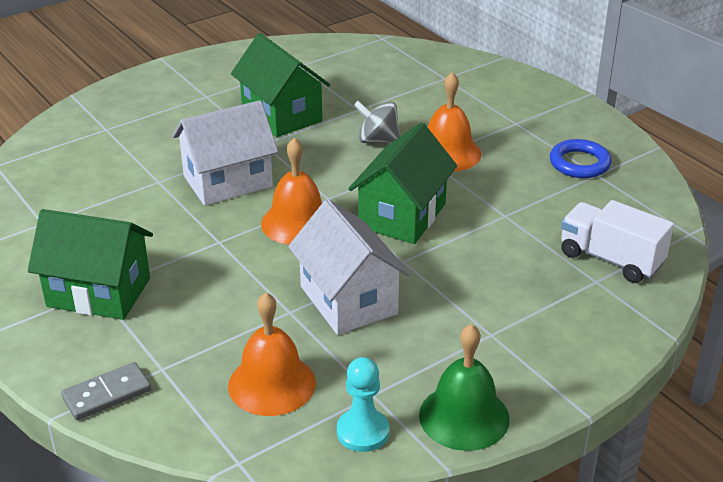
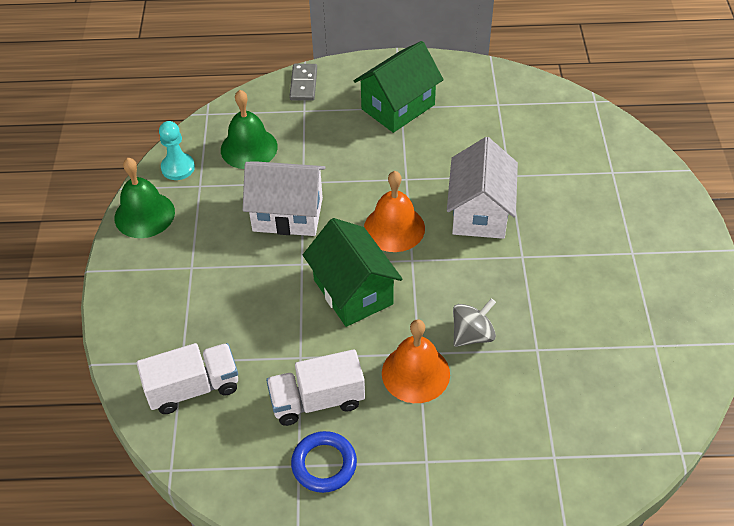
camera: 125 degrees right, 15 degrees up
(272, 384) = (249, 148): orange bell -> green bell
(281, 115) = (562, 289): green house -> none
(533, 189) = (317, 400): none -> white truck

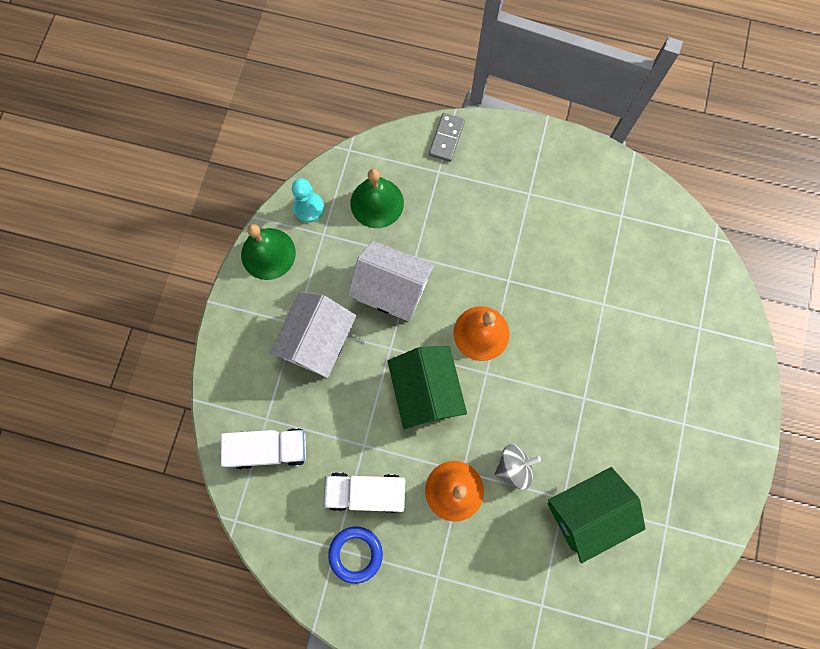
camera: 15 degrees right, 25 degrees up
(398, 107) = (526, 192): green house -> green house (586, 512)
(480, 212) = (562, 338): white house -> white house (318, 341)

